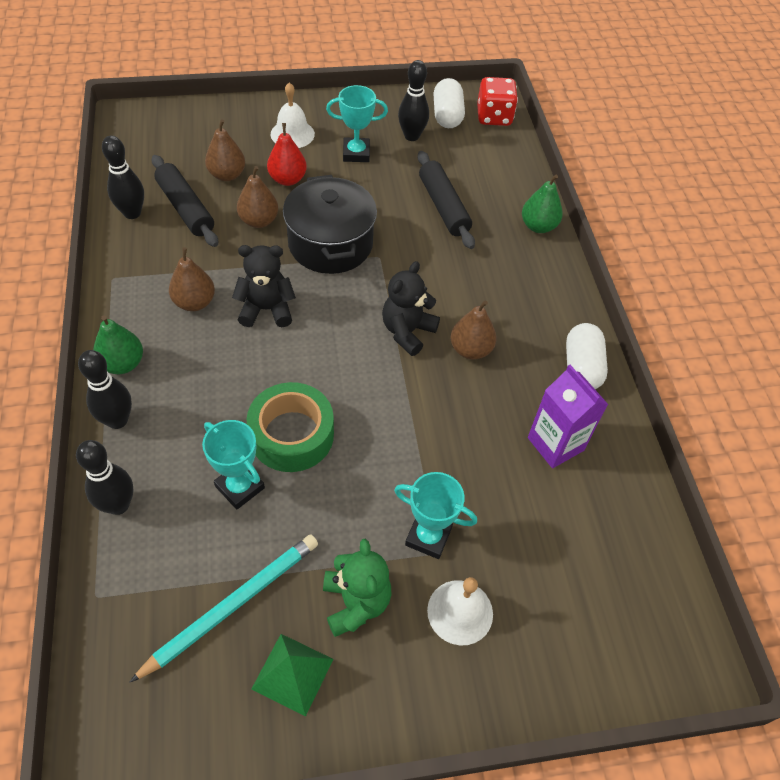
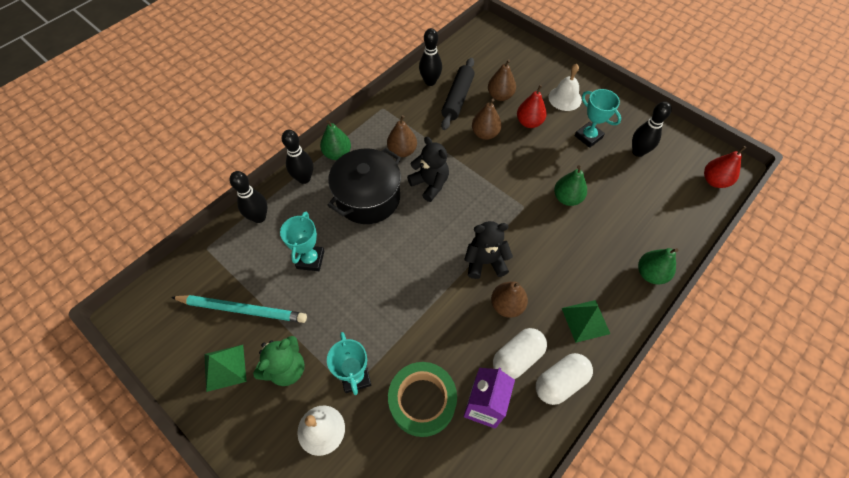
camera: 55 degrees right, 5 degrees up
(292, 435) = (362, 258): green tape -> green tape (422, 401)
(330, 244) = (506, 177): black pot -> black pot (368, 198)
(404, 219) = (567, 198): none -> green pear
(444, 206) = (602, 210): black rolling pin -> none
(447, 115) = (680, 156): white capsule -> white capsule (517, 357)
(494, 117) = (714, 181): red dice -> red pear
(540, 304) = (585, 320): none -> green pyramid

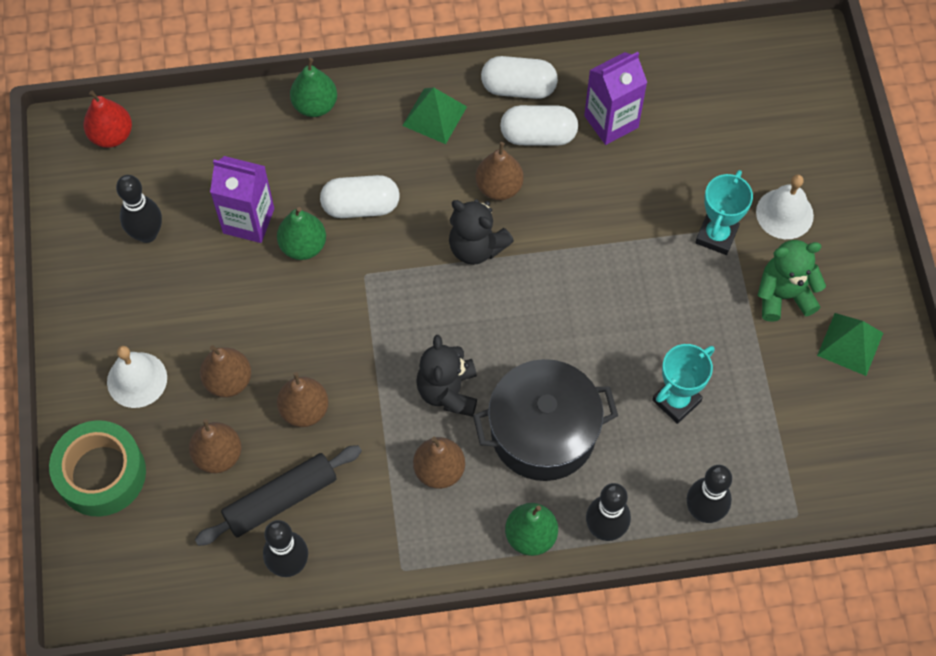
camera: 140 degrees left, 5 degrees up
(242, 309) = (795, 397): turquoise pencil -> none
(422, 401) = (666, 167): green tape -> green tape (101, 474)
(529, 122) = (228, 381): red pear -> brown pear
(564, 238) = (361, 206): none -> white capsule
(588, 137) = (179, 300): turquoise trophy -> none
(605, 190) = (248, 221): none -> purple carton

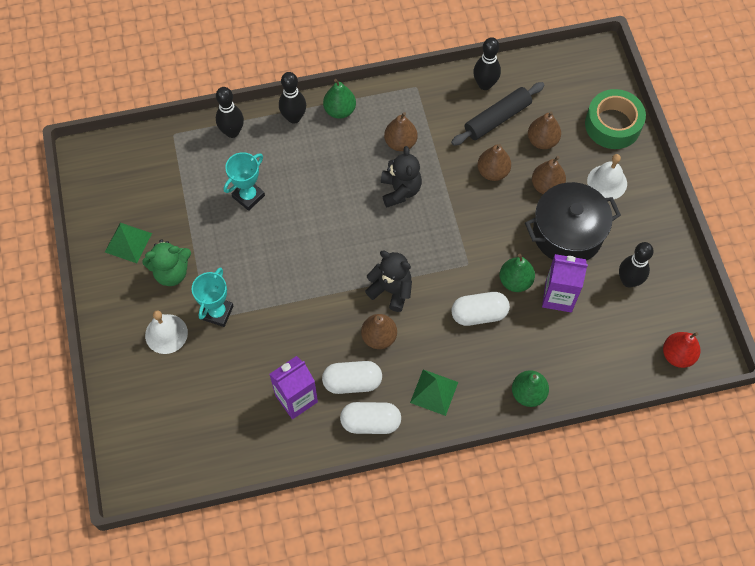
camera: 175 degrees right, 0 degrees up
(543, 432) = (335, 170): black pot -> black pot (567, 233)

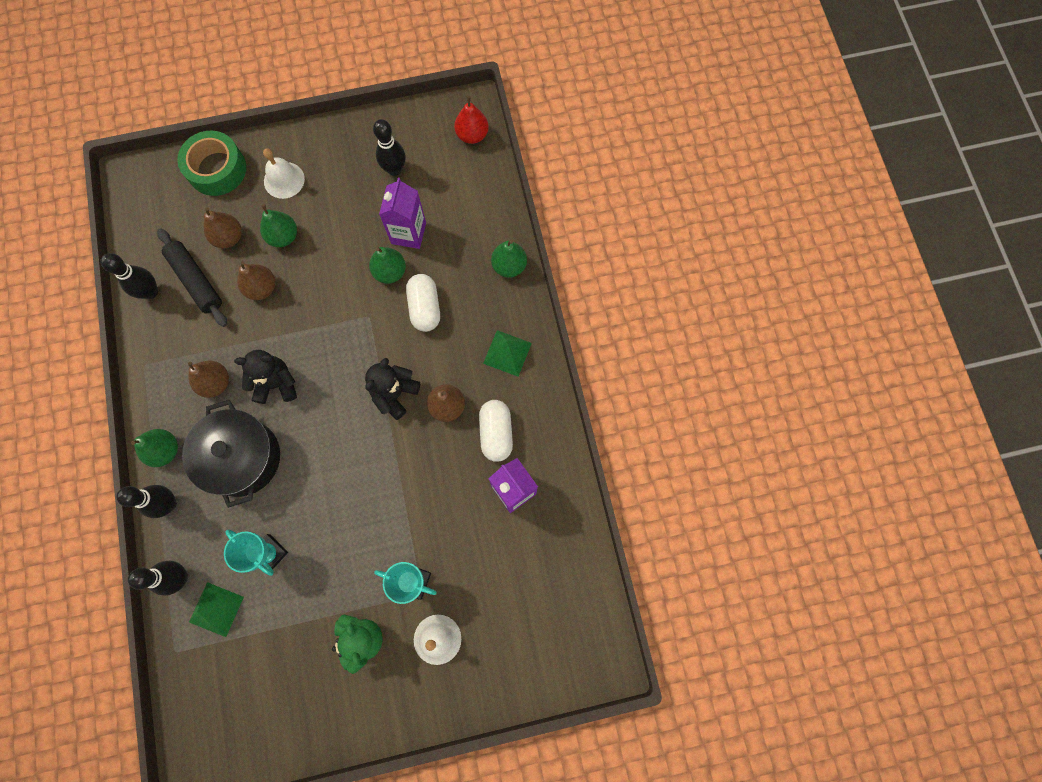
camera: 90 degrees left, 10 degrees up
(128, 242) = (319, 696): green pyramid -> green pyramid (216, 609)
(370, 422) = (538, 414): white capsule -> none
(546, 186) = (283, 236): brown pear -> green pear
(567, 233) = (340, 220): black pot -> black pot (242, 458)

